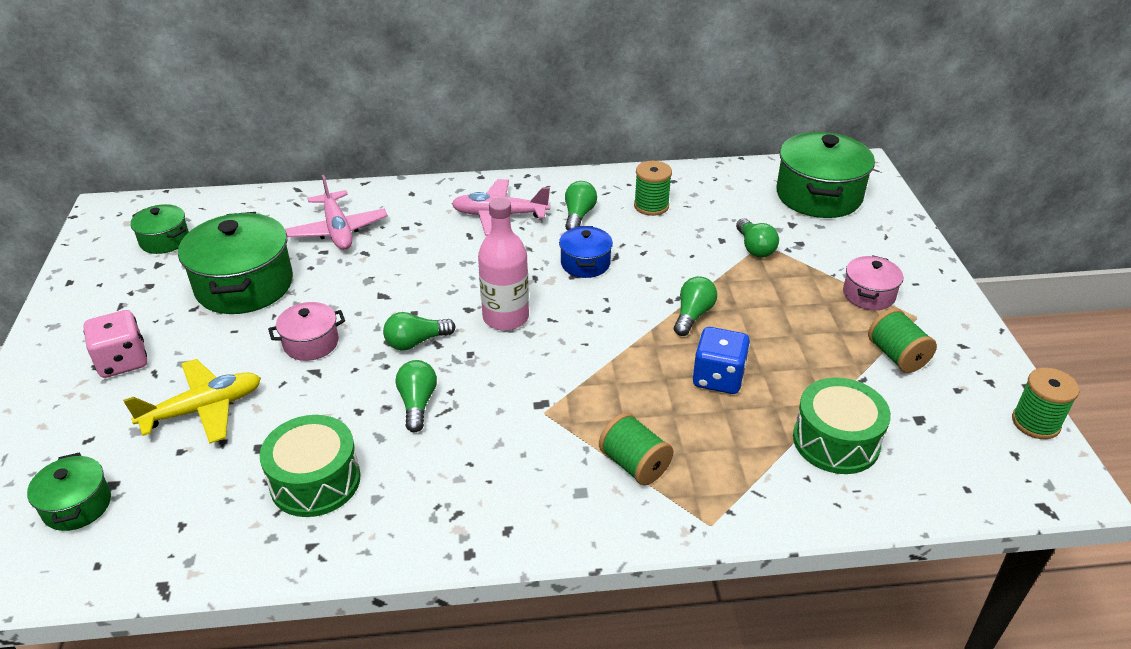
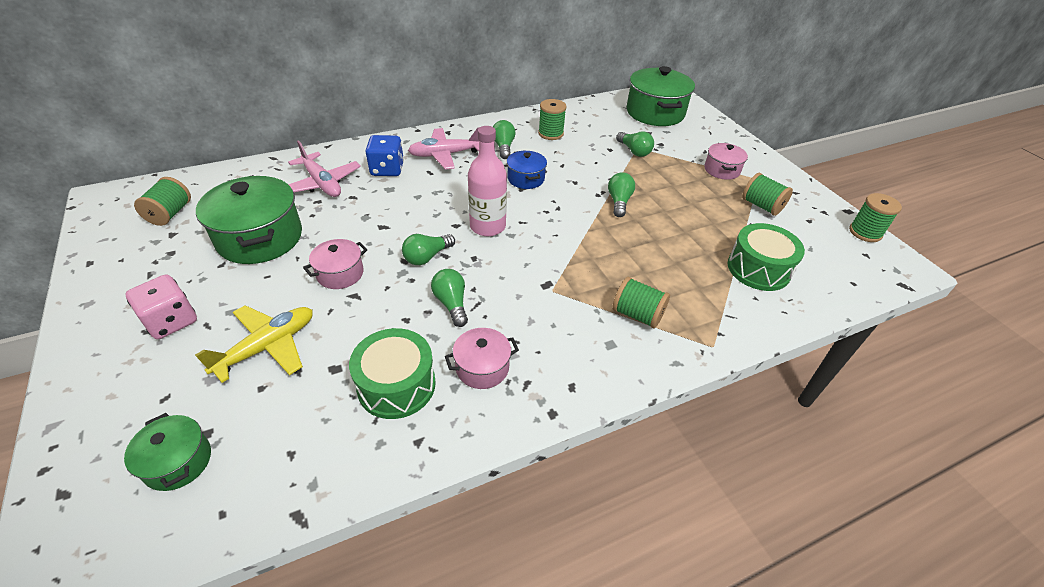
camera: 20 degrees left, 5 degrees up
(164, 240) = (170, 214): green pot -> green spool
(416, 484) = (482, 368): none -> pink pot
(718, 378) = (660, 241): blue dice -> blue dice (387, 169)

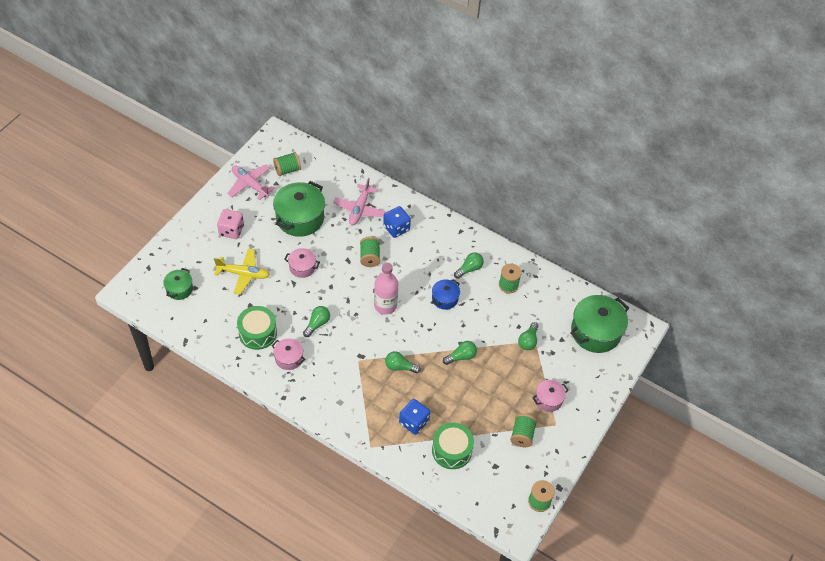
camera: 55 degrees right, 10 degrees up
(427, 257) = (341, 294): green light bulb -> green light bulb (400, 367)
(445, 154) = (435, 245): pink plane -> pink plane (250, 184)
(637, 314) = (369, 405): green spool -> green spool (370, 257)
(693, 283) = (414, 422): none -> blue dice

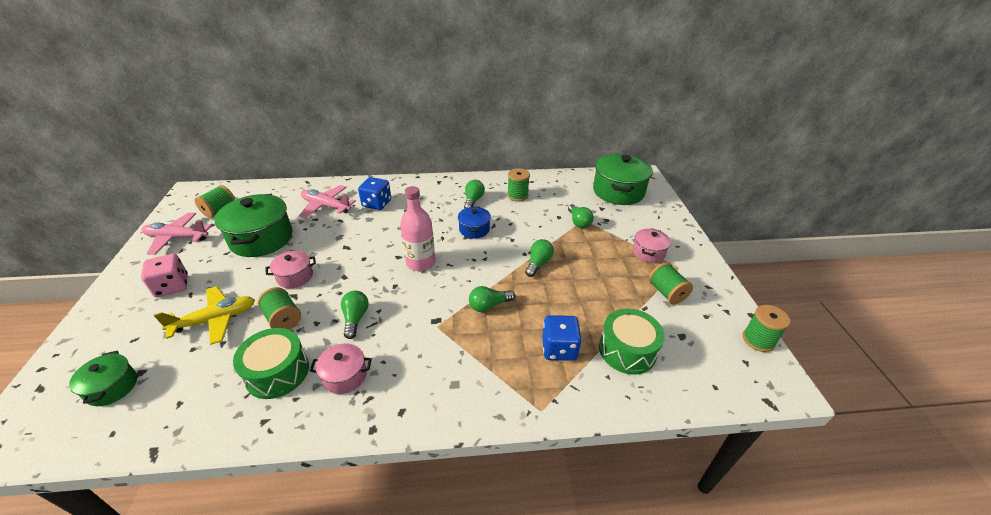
camera: 35 degrees left, 15 degrees down
(359, 209) = (326, 206): pink plane -> pink plane turned 135 degrees clockwise
(370, 257) = (368, 234): green spool -> green spool (283, 319)

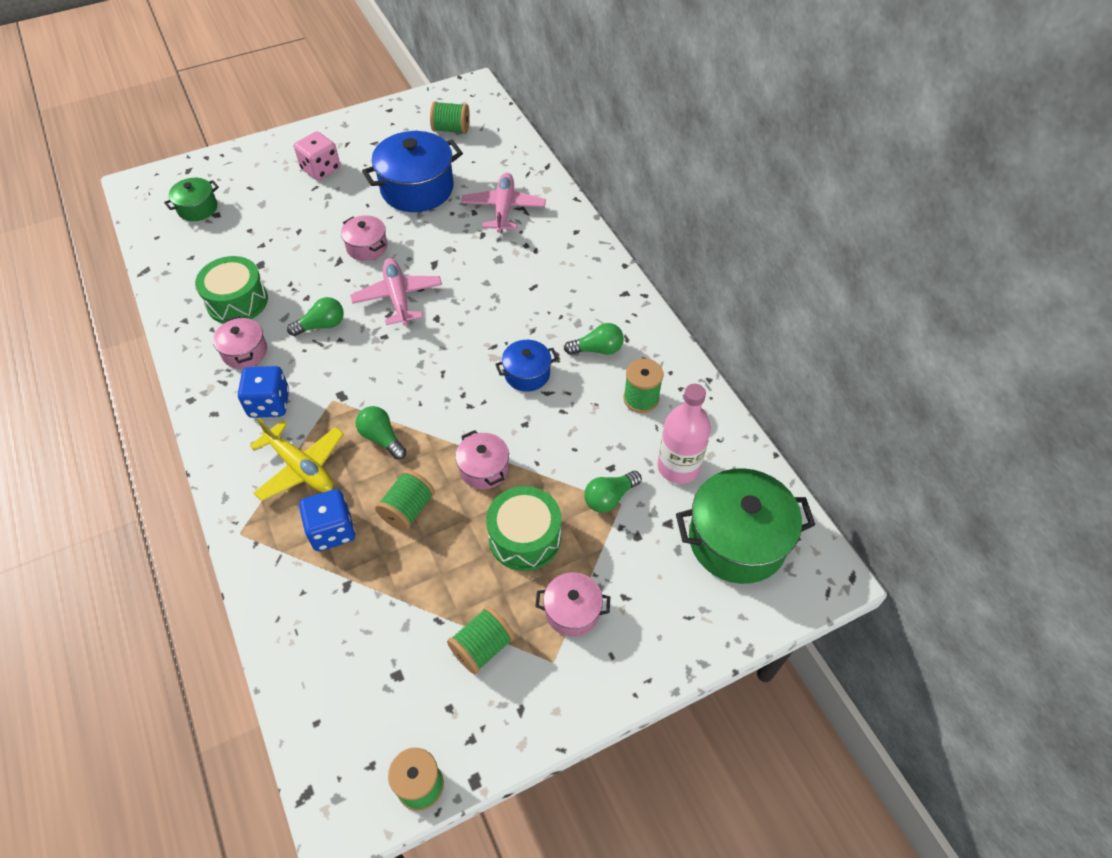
camera: 70 degrees right, 15 degrees up
(177, 238) = (391, 128): pink plane -> pink plane (398, 297)
(215, 320) = (287, 224): yellow plane -> yellow plane (301, 467)
(261, 239) = (417, 189): green pot -> blue pot
(283, 319) = (303, 270): green spool -> green spool (408, 509)
(377, 203) = (534, 252): blue dice -> blue dice (269, 404)
(420, 262) = (434, 344): pink bottle -> pink bottle (678, 467)
(538, 263) = (484, 469): green light bulb -> pink pot
(627, 350) = (350, 608): green drum -> green drum (525, 537)

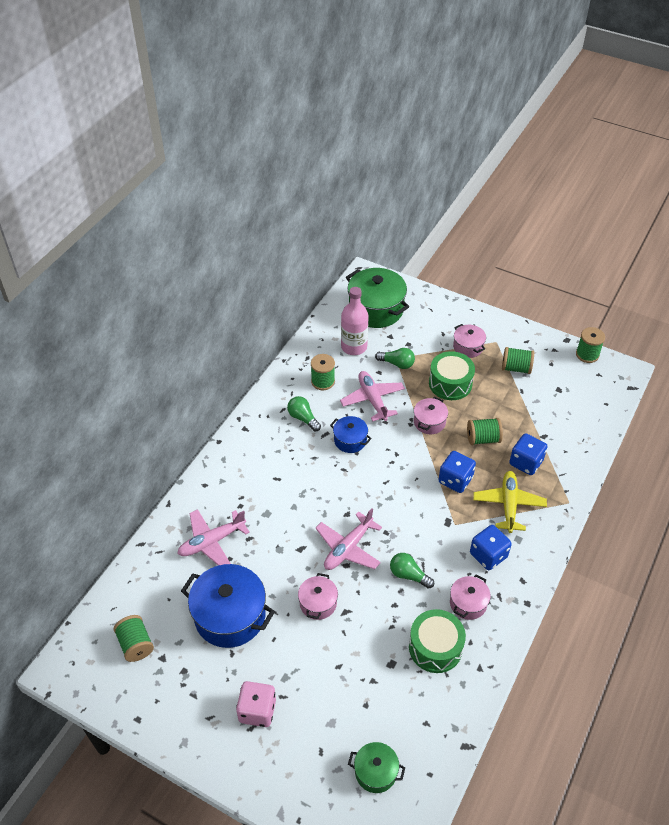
camera: 125 degrees left, 5 degrees down
(382, 438) = (455, 480): green light bulb -> blue dice
(569, 432) = (372, 400): none -> pink plane

